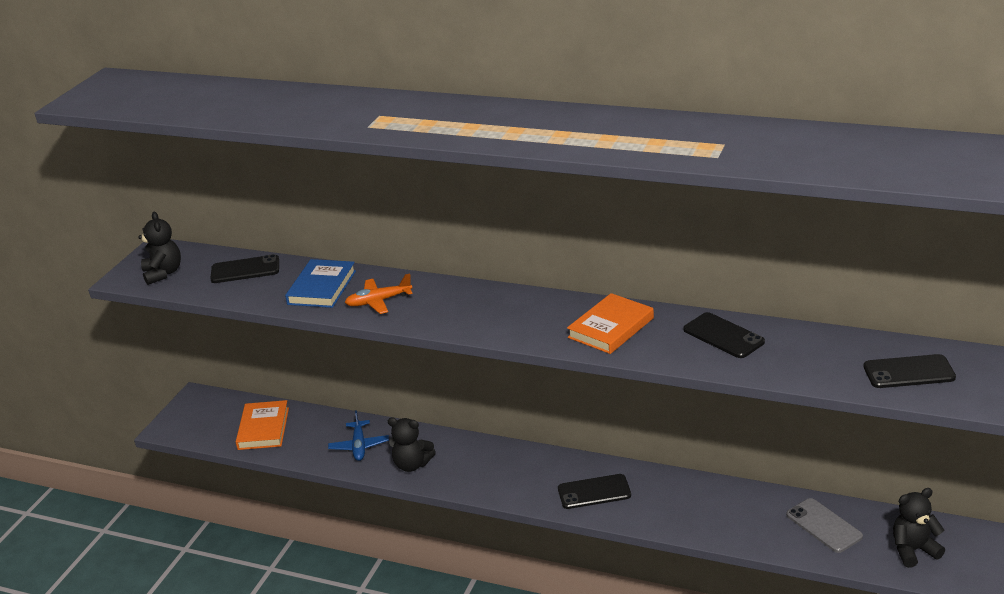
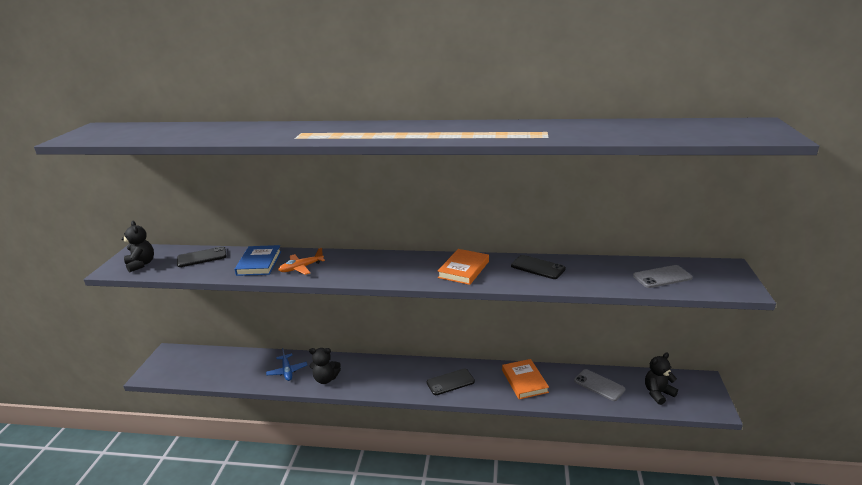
camera: 15 degrees left, 5 degrees down
(263, 428) = (218, 367): orange book -> orange book (524, 381)
(908, 372) = (662, 277): black phone -> grey phone

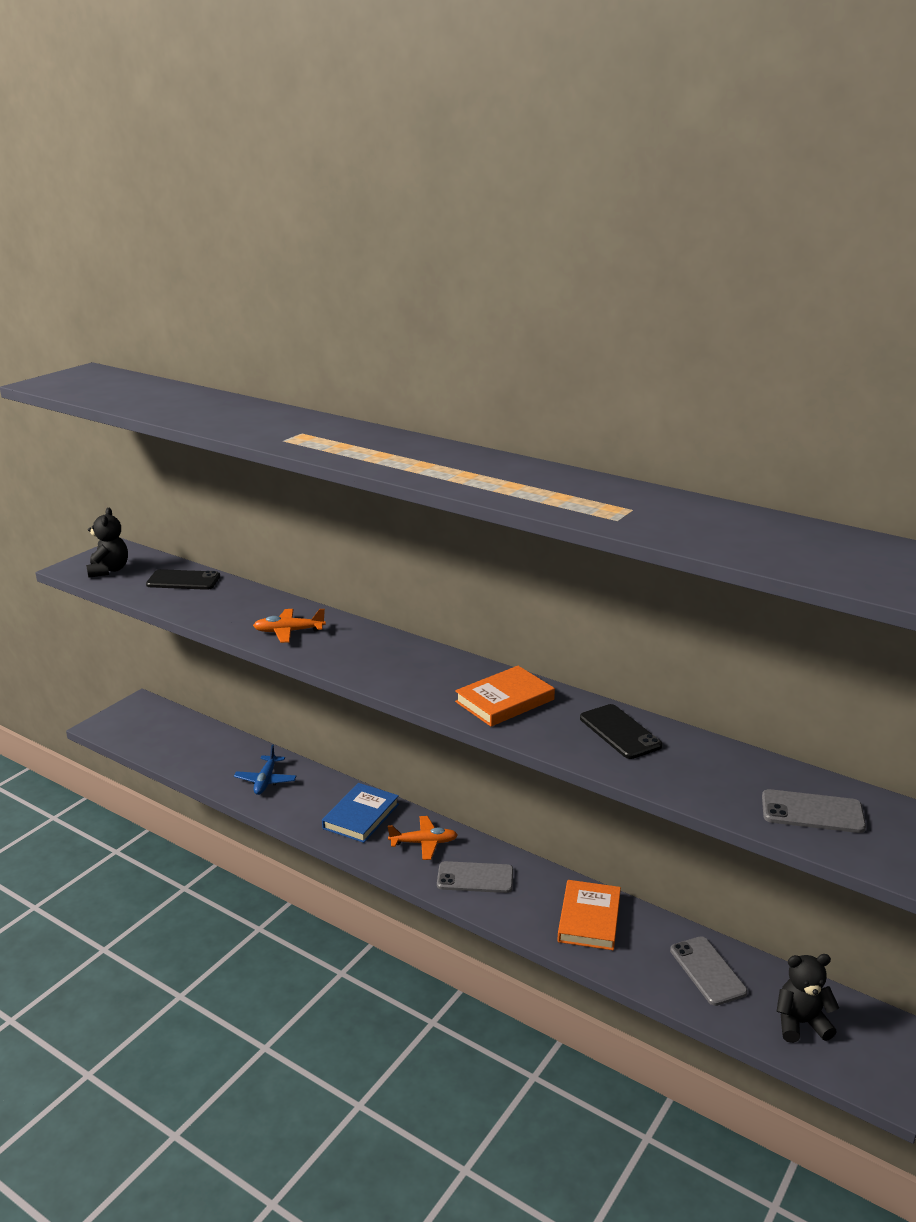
camera: 25 degrees right, 0 degrees up
(259, 263) = (243, 609): blue book -> blue book (361, 816)
(326, 379) = (307, 810): black teddy bear -> none
(408, 373) = (424, 843): none -> orange plane
(450, 382) = (475, 878): black phone -> grey phone

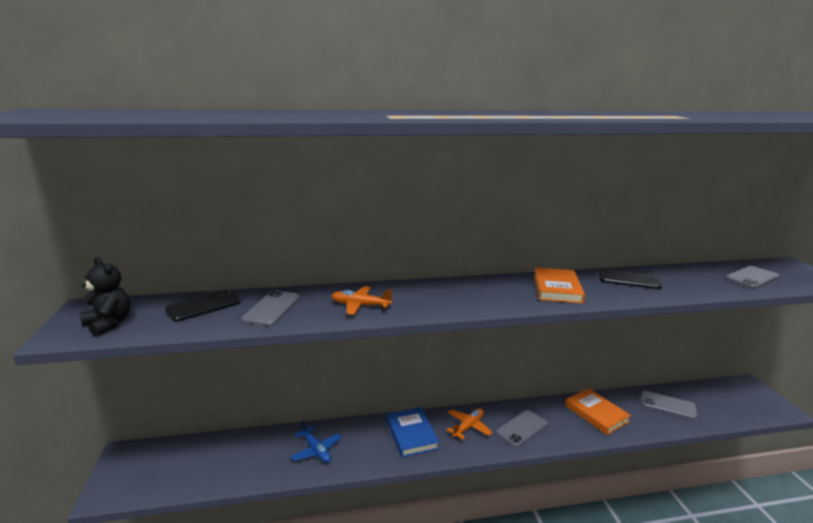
camera: 45 degrees left, 5 degrees down
(222, 604) = (272, 308): none -> grey phone
(288, 631) = (360, 305): orange plane -> orange plane turned 60 degrees clockwise
(800, 1023) = (725, 404): black teddy bear -> none

